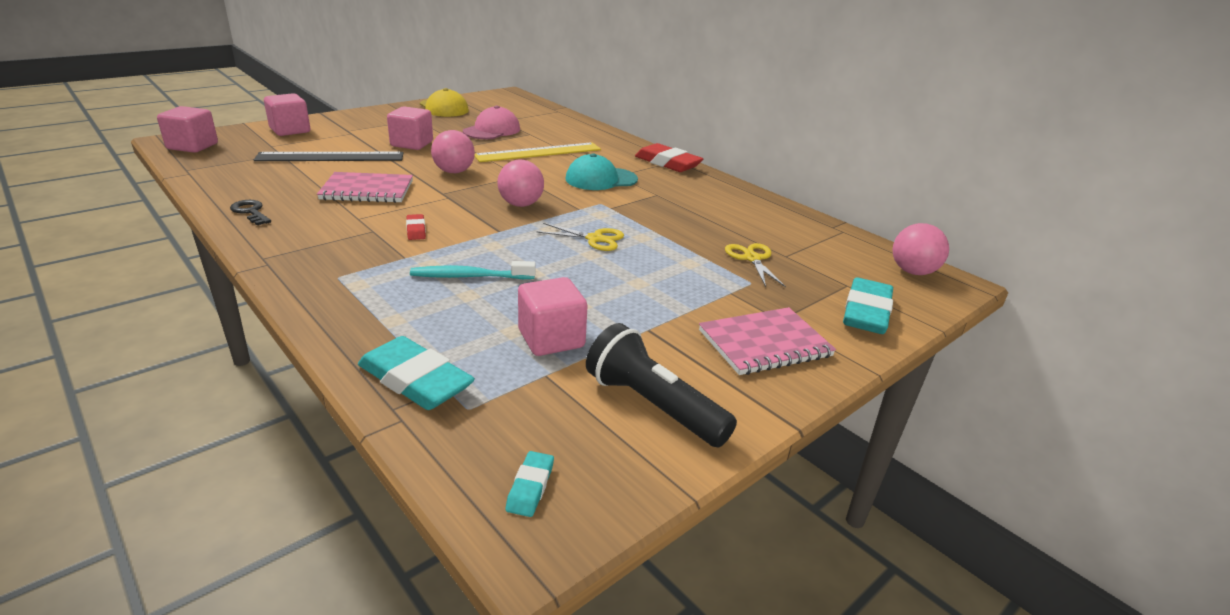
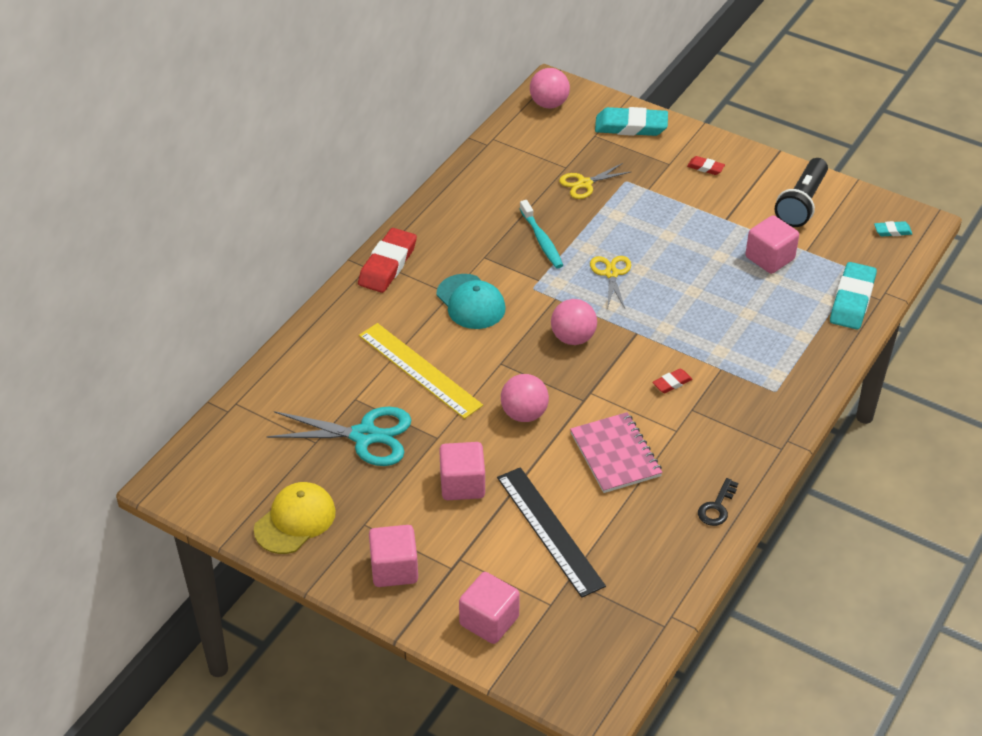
camera: 105 degrees left, 15 degrees up
(192, 146) = (601, 672): pink cube -> pink cube (394, 569)
(469, 276) = (723, 322): turquoise toothbrush -> turquoise toothbrush (541, 240)
(492, 130) = (364, 436): pink cap -> turquoise scissors
(764, 344) = (705, 168): pink notebook -> red eraser

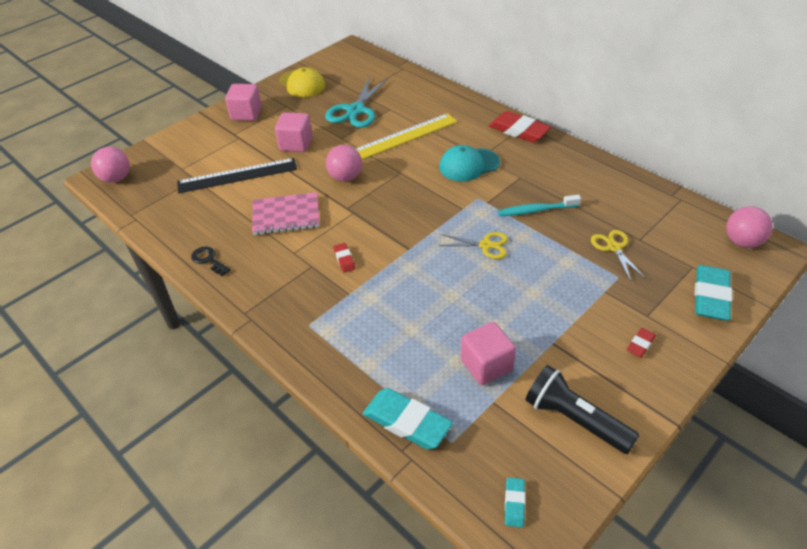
camera: 105 degrees right, 0 degrees up
(489, 621) = (187, 144): pink cube -> none
(573, 338) = (414, 211): pink ball -> pink ball (116, 178)

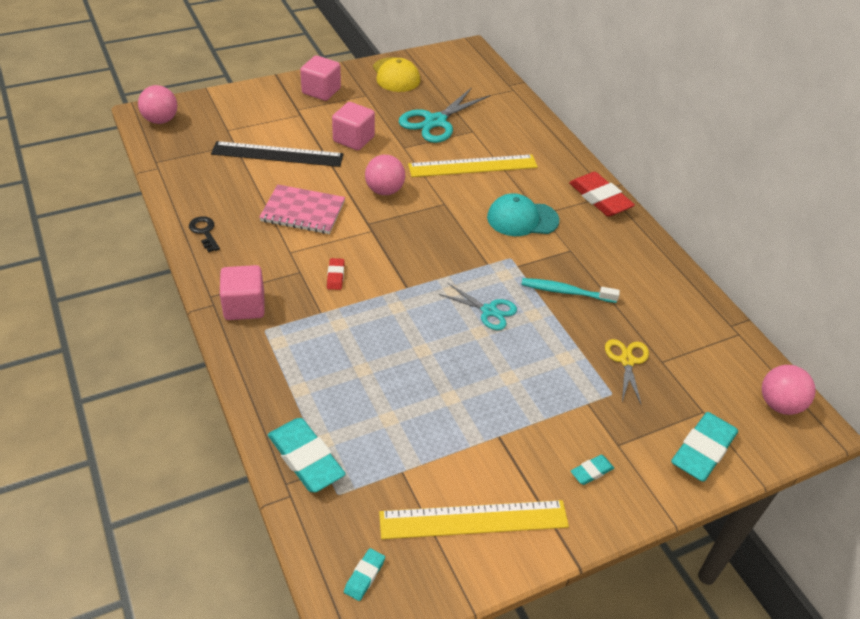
camera: 15 degrees right, 0 degrees up
(485, 245) = (489, 311): yellow scissors -> turquoise scissors
(486, 365) = (416, 433): pink cube -> pink cube (244, 306)
(574, 419) = (474, 520): black flashlight -> yellow ruler
(640, 344) = (591, 471): red eraser -> turquoise eraser

